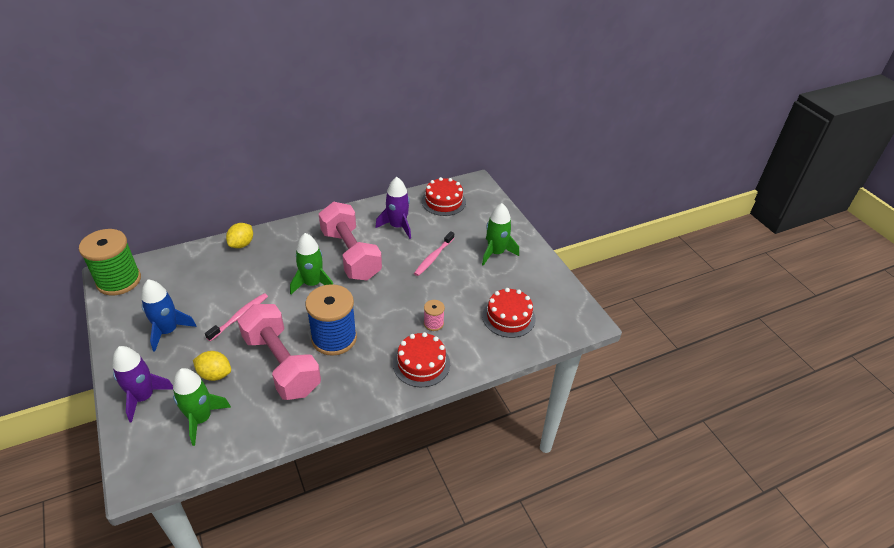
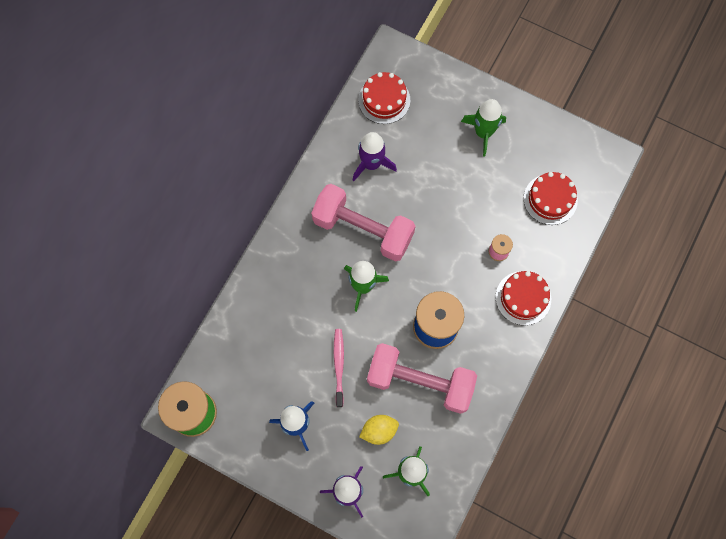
camera: 35 degrees left, 30 degrees up
(242, 244) = (254, 291): yellow lemon -> none
(433, 257) = (436, 178): pink toothbrush -> none

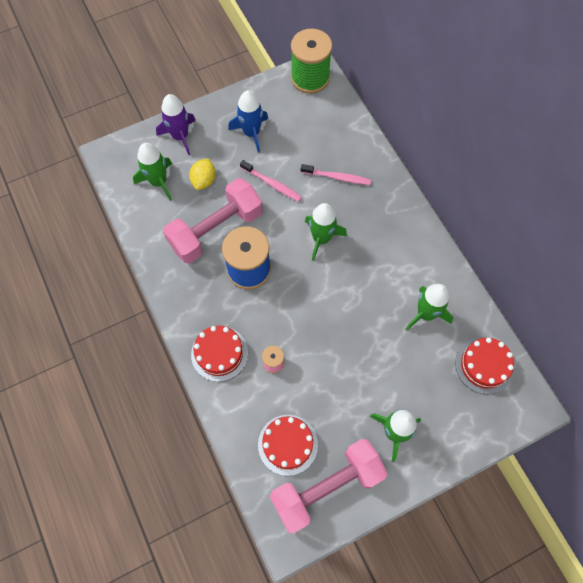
camera: 125 degrees right, 5 degrees down
(291, 313) = (337, 177): none -> pink toothbrush
(363, 229) = (369, 269): pink dumbbell -> pink dumbbell (326, 487)
(371, 164) = (425, 313): purple rocket -> green rocket

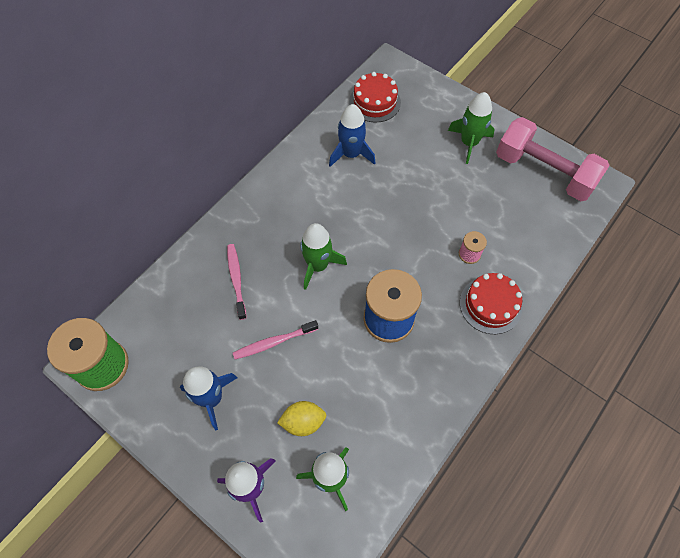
camera: 115 degrees left, 5 degrees down
(216, 230) = (360, 375): pink dumbbell -> none
(272, 184) = (274, 342): pink toothbrush -> pink toothbrush turned 120 degrees counterclockwise
(287, 444) = (531, 213): red cake -> none
(425, 313) = (351, 154): green rocket -> blue rocket

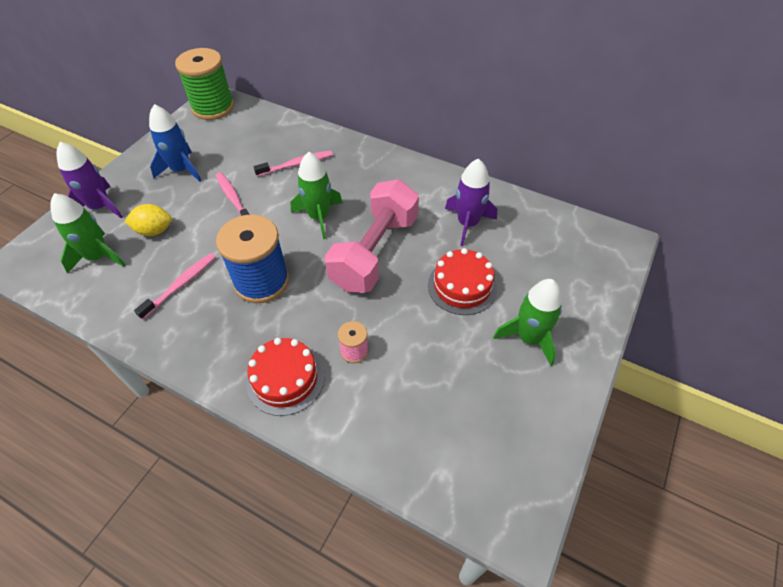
camera: 80 degrees right, 10 degrees down
(303, 422) = (154, 231): yellow lemon -> yellow lemon turned 75 degrees counterclockwise
(351, 154) = (467, 223): blue rocket -> purple rocket
(374, 102) = (553, 234): red cake -> red cake (462, 286)
(382, 391) = (181, 285): none -> pink toothbrush
(544, 172) = (511, 437): pink dumbbell -> pink dumbbell (375, 252)

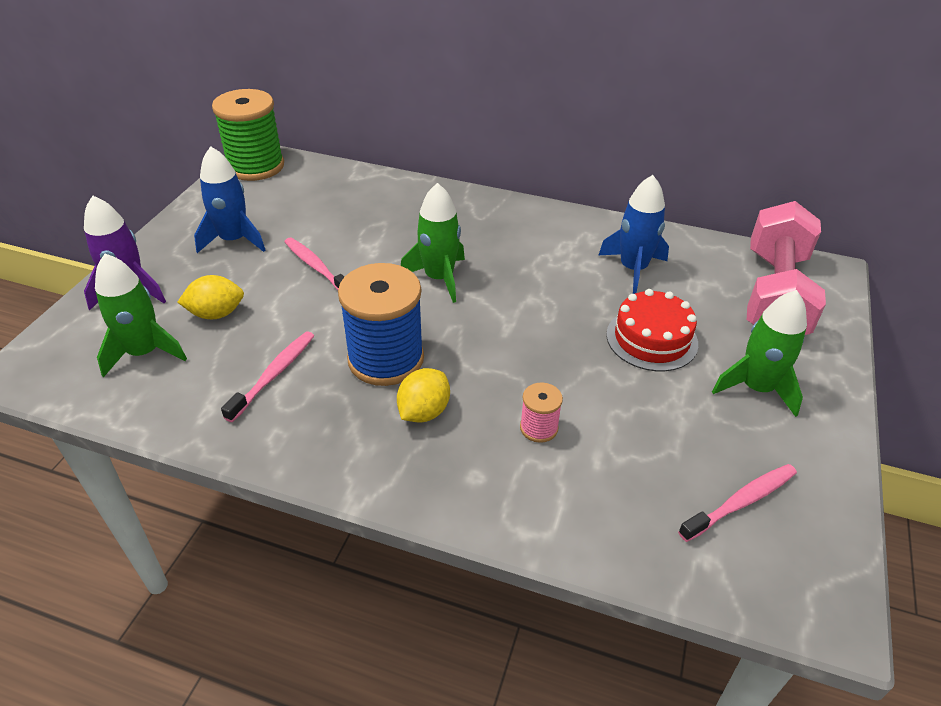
camera: 10 degrees left, 10 degrees down
(276, 327) = (424, 412): none -> yellow lemon
(285, 379) = (456, 472): red cake -> none
(296, 164) = (389, 221): pink toothbrush -> pink toothbrush (741, 502)
(375, 252) = (526, 311): pink dumbbell -> pink dumbbell (774, 295)
(467, 223) = (633, 269): purple rocket -> blue rocket

